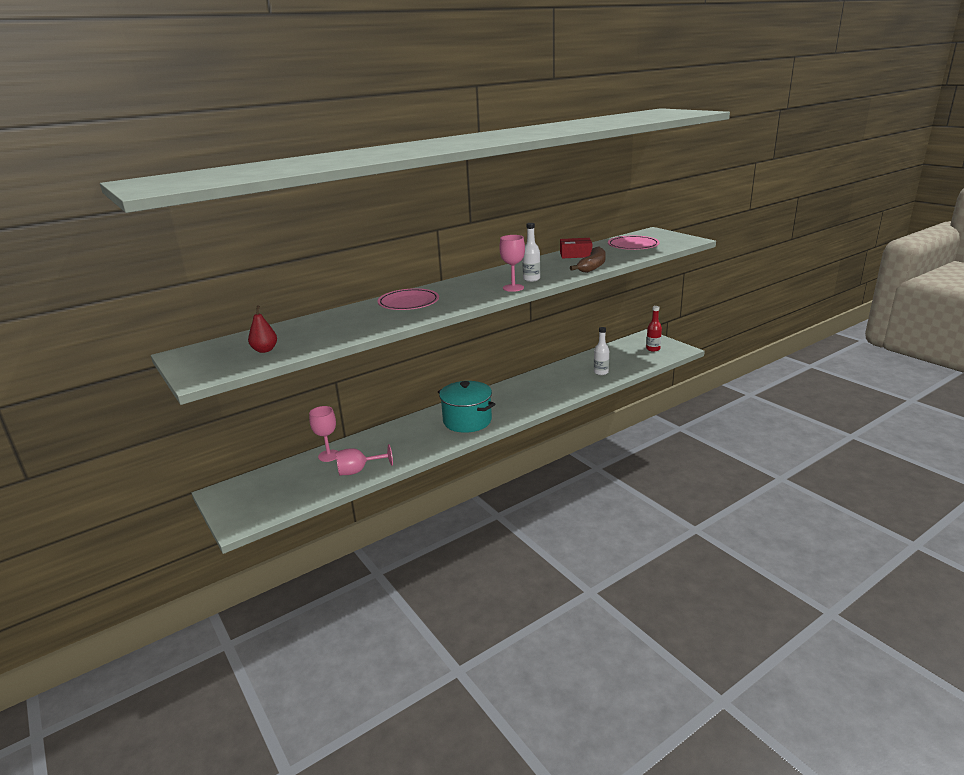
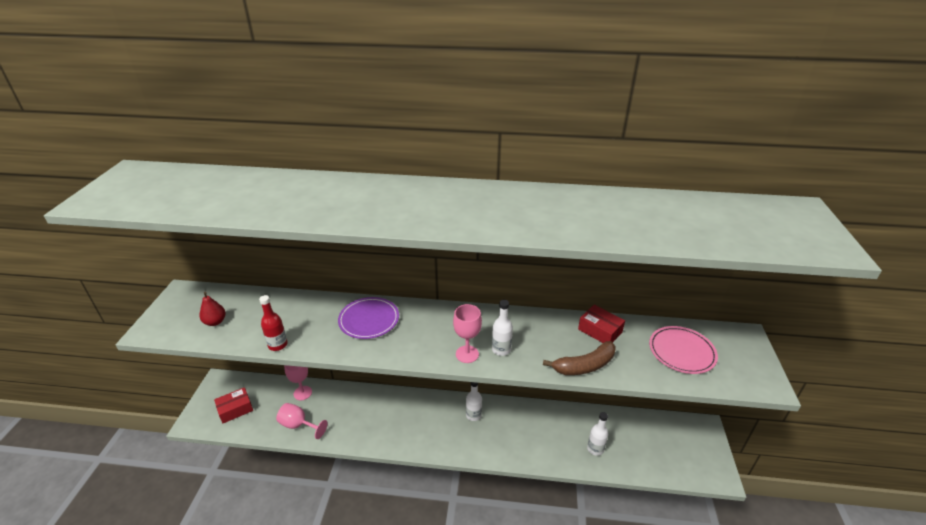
camera: 40 degrees right, 10 degrees up
(273, 495) = (235, 409): none -> red box
(408, 303) = (369, 320): pink plate -> purple plate
(467, 421) = (420, 427): turquoise pot -> none
(498, 397) = (473, 415): none -> white bottle
(653, 349) = (688, 452): red bottle -> red bottle (278, 345)

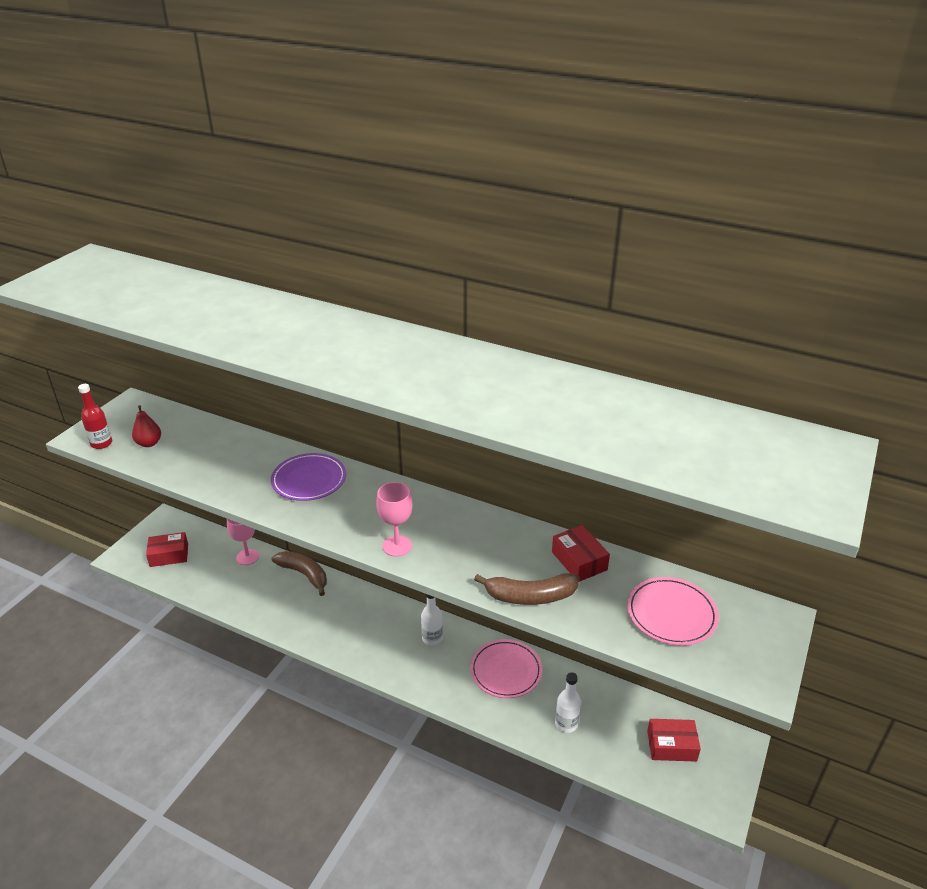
camera: 20 degrees right, 0 degrees up
(278, 345) = (198, 483): red bottle -> red bottle (101, 443)
(298, 425) = (227, 591): pink goblet -> none
(354, 394) = (304, 574): none -> brown banana
(501, 349) = (440, 551): white bottle -> none
(536, 423) = (506, 671): none -> pink plate
(667, 442) = (671, 746): none -> red box

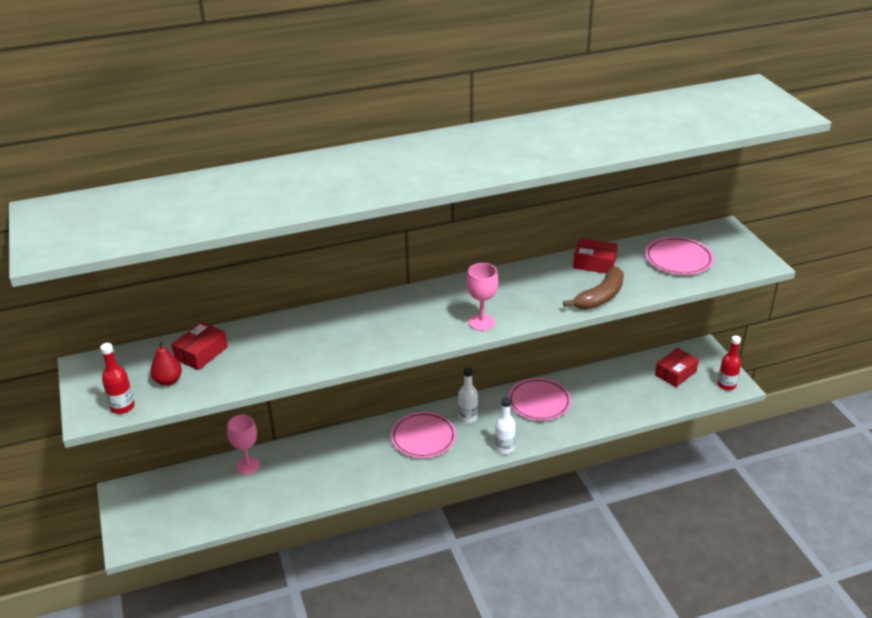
camera: 45 degrees left, 0 degrees up
(169, 555) = (174, 511): red box -> red box (201, 353)
(304, 574) = (314, 445): brown banana -> none
(309, 480) = (350, 324): purple plate -> none
(378, 628) = (423, 437): none -> pink plate
(566, 724) = (611, 403): white bottle -> white bottle (504, 448)
(710, 801) = (726, 385): none -> red bottle

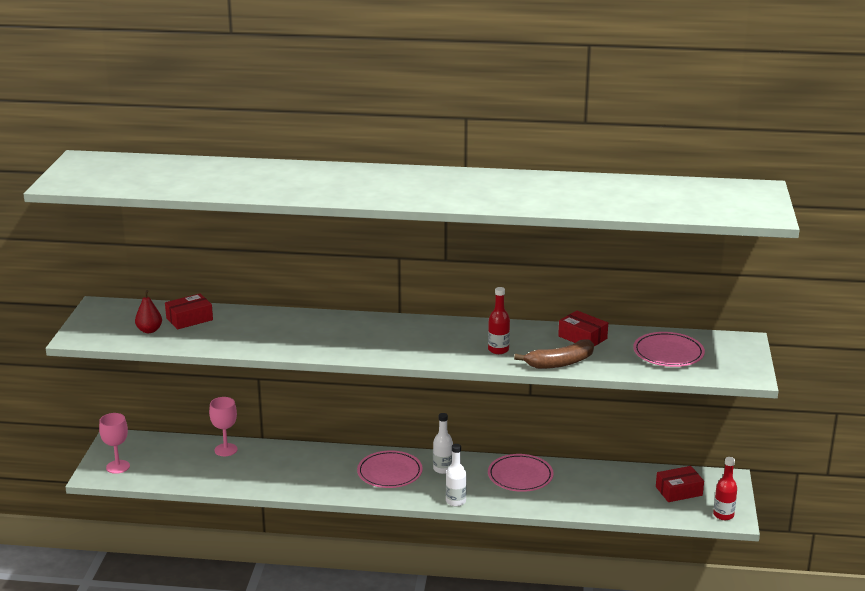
camera: 25 degrees right, 10 degrees down
(122, 407) = (103, 338): red bottle -> red bottle (498, 350)
(481, 322) = (434, 354): pink goblet -> pink goblet (118, 467)

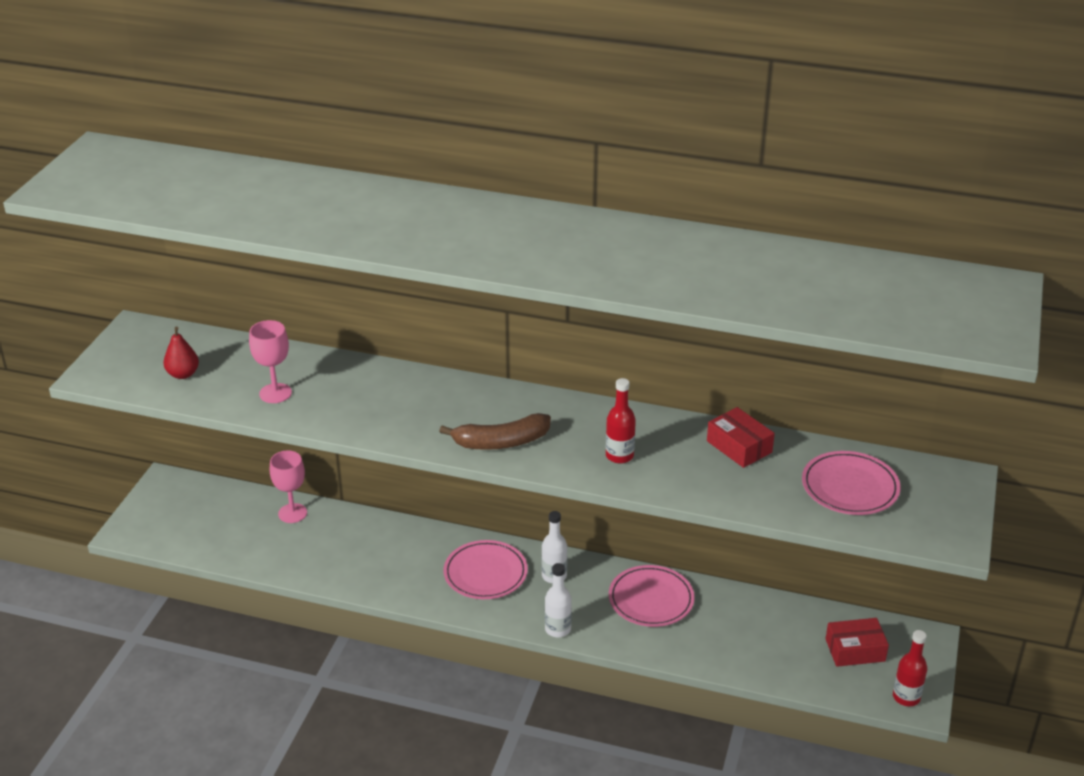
camera: 10 degrees right, 10 degrees up
(118, 467) = (156, 523): pink goblet -> pink goblet (275, 393)
(189, 319) = (238, 361): red box -> none
(560, 363) = (696, 488): brown banana -> brown banana (501, 442)

